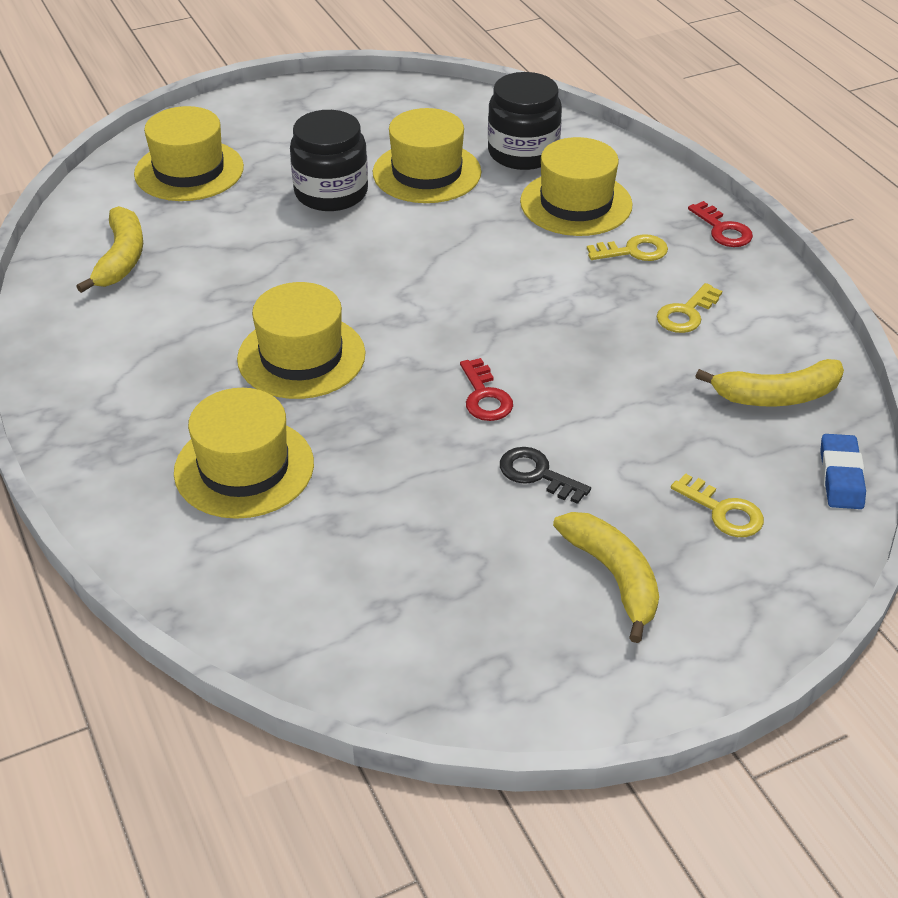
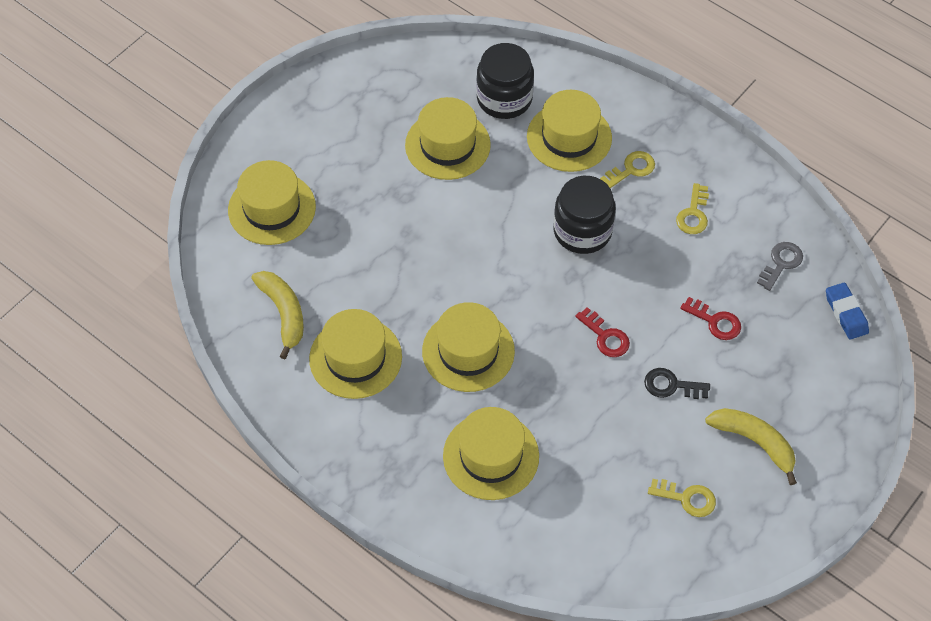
camera: 25 degrees left, 15 degrees up
(165, 321) = (355, 358): none -> yellow hat
(331, 193) = (391, 191): black jar -> black jar (582, 231)
(723, 230) = (679, 126): red key -> red key (715, 321)
(723, 511) = (792, 368): yellow key -> yellow key (687, 498)
(776, 395) = (781, 263): yellow banana -> grey key

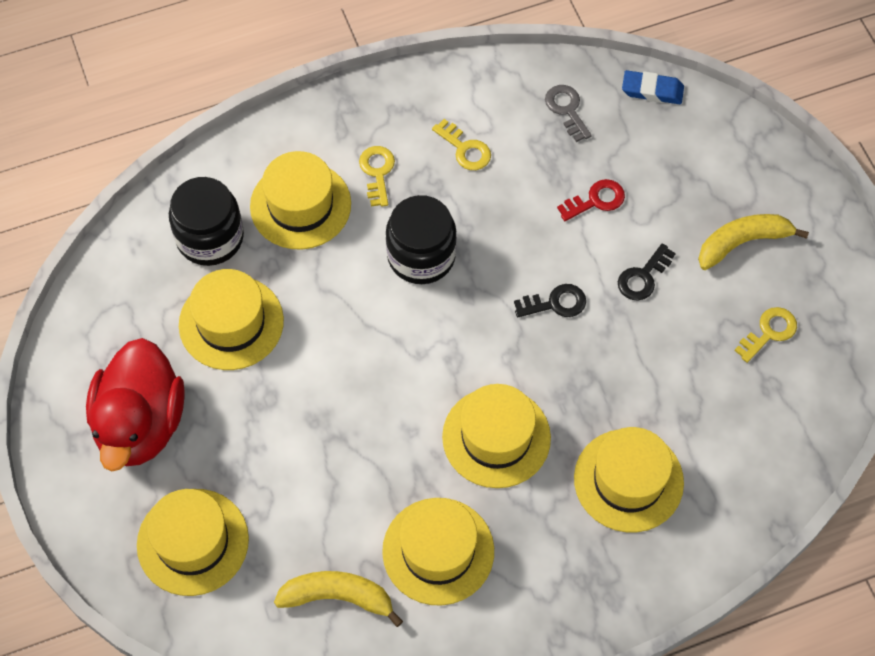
camera: 60 degrees left, 5 degrees up
(338, 134) = (140, 424): none -> red duck
(605, 336) = (555, 303): red key -> black key

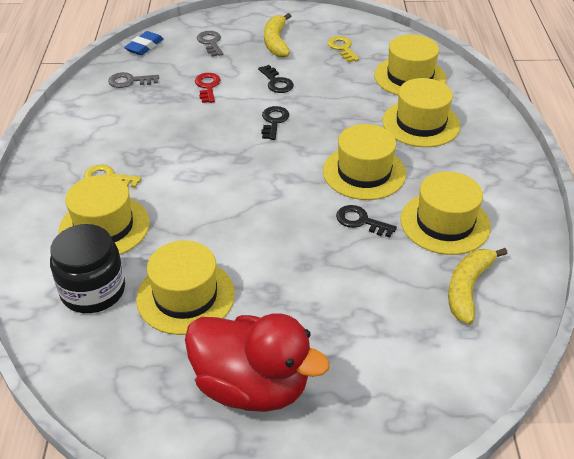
camera: 70 degrees left, 20 degrees down
(193, 542) = (388, 374): yellow hat -> yellow hat (410, 77)
(405, 457) = (361, 221): none -> black key
(421, 256) = (196, 173): black jar -> none
(465, 149) = (123, 131): yellow key -> none
(700, 163) = (210, 42): none -> grey key

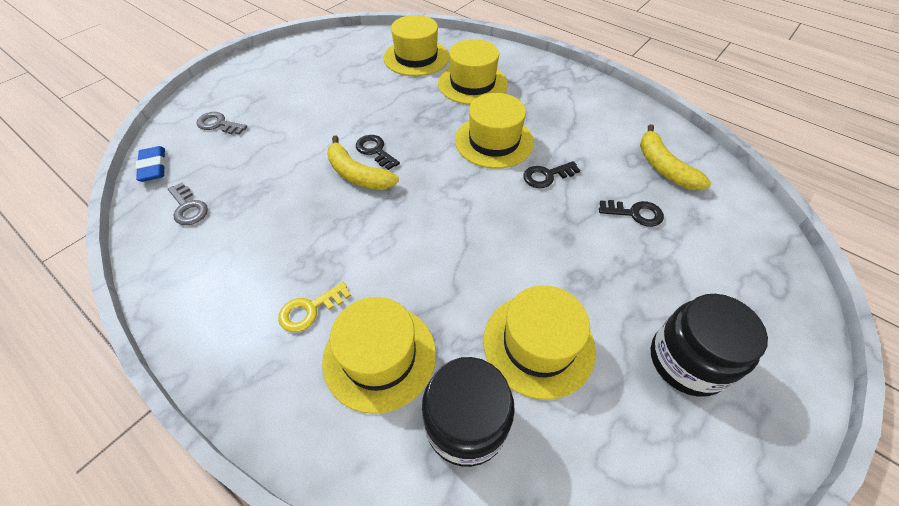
camera: 50 degrees left, 10 degrees up
(129, 81) = (188, 208): grey key -> grey key turned 75 degrees counterclockwise
(207, 86) = (275, 161): red key -> none
(252, 386) = (687, 360): red duck -> black jar
(276, 42) = (278, 90): yellow banana -> yellow banana (357, 174)
(276, 82) = (329, 120): black key -> black key (635, 213)
(342, 48) = (338, 65): yellow key -> none
(445, 223) = (588, 137): yellow hat -> none

